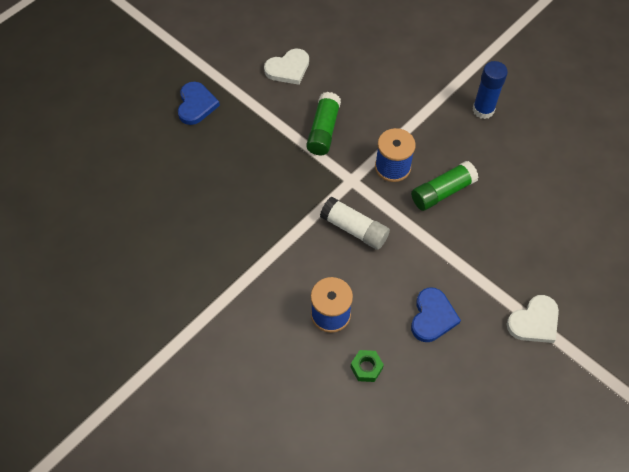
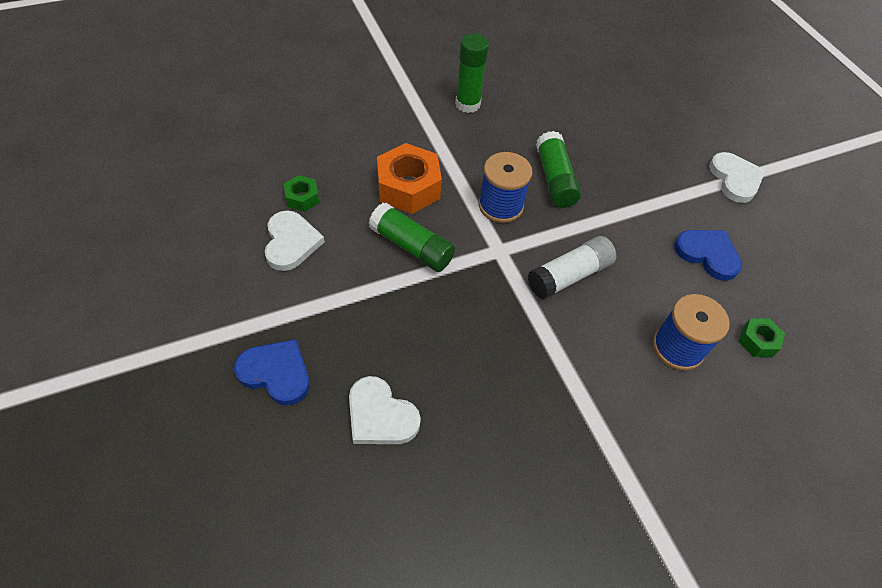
camera: 70 degrees left, 5 degrees down
(194, 164) = (380, 415): none -> white heart
(326, 57) = (302, 198): none -> green nut
(373, 108) = (408, 187): none -> orange nut
(483, 110) = (467, 104): blue glue stick -> green glue stick

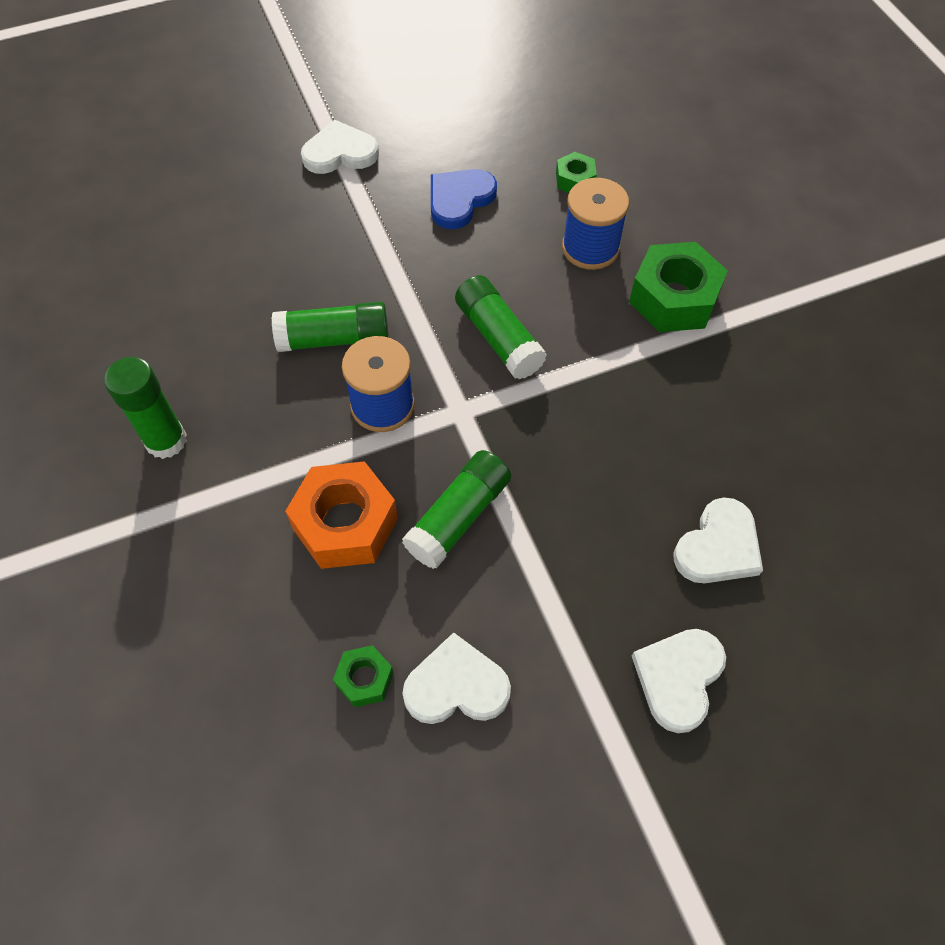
camera: 85 degrees left, 5 degrees up
(276, 373) = (678, 678): blue heart -> white heart
(569, 276) = (499, 338): white glue stick -> green glue stick
(633, 411) = (673, 298): none -> green nut

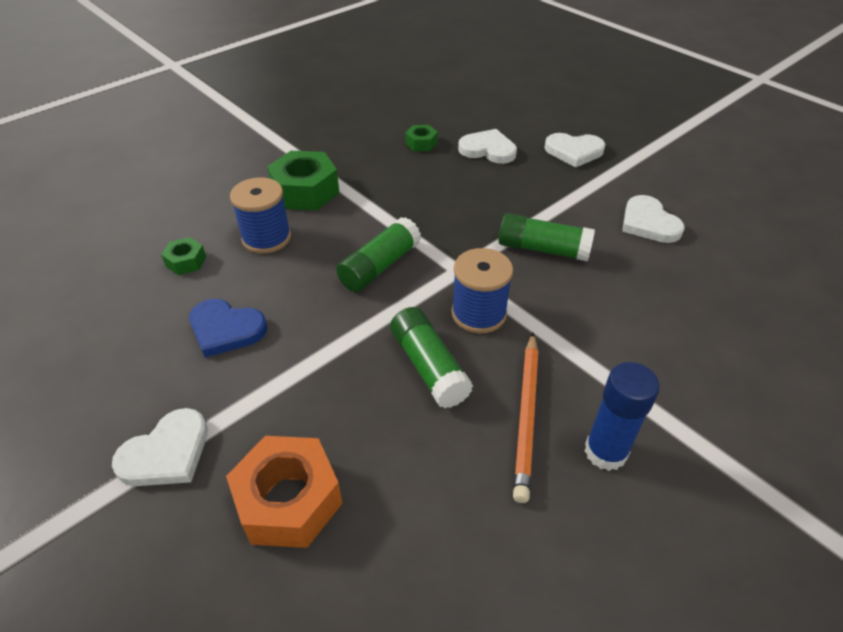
camera: 110 degrees left, 15 degrees down
(166, 440) = (605, 452): green glue stick -> blue glue stick
(237, 395) = (526, 415): none -> orange pencil
(340, 152) = (166, 453): white heart -> white heart turned 105 degrees counterclockwise
(345, 524) = (590, 302): orange nut -> orange nut (289, 500)
(364, 679) = (680, 260): green nut -> green nut (421, 143)

